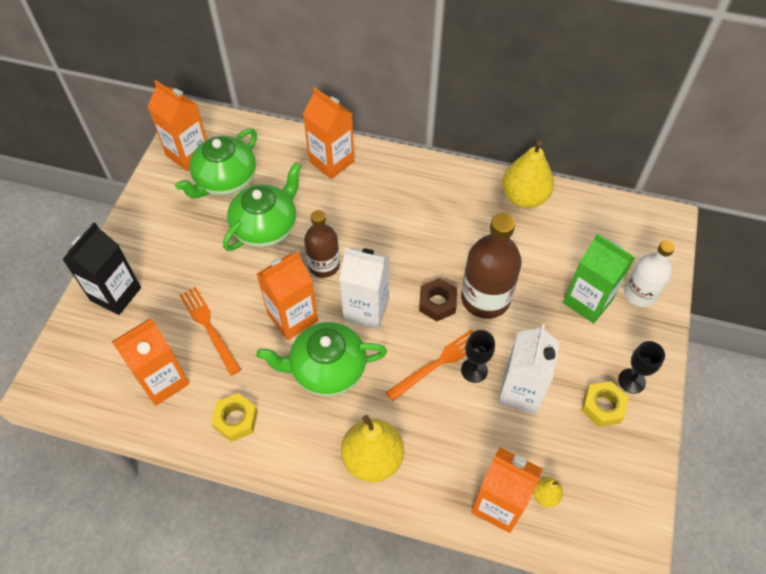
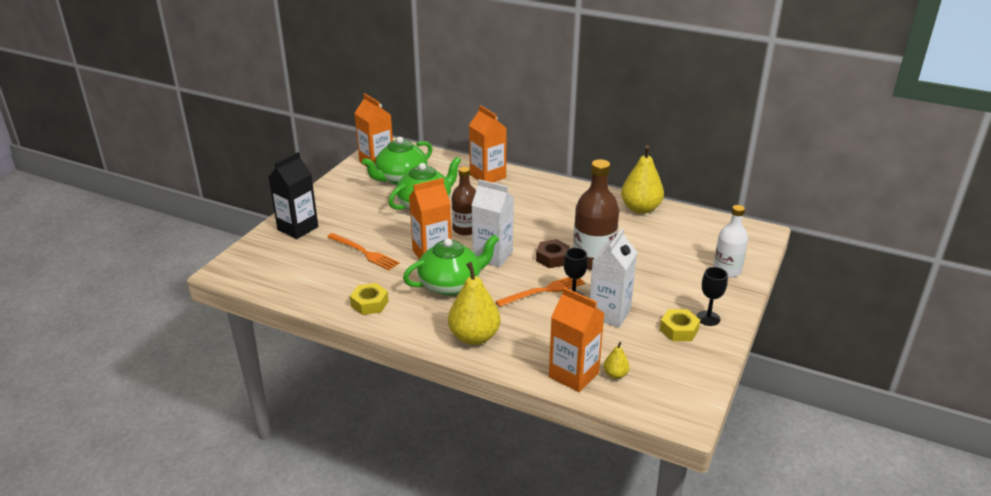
camera: 10 degrees right, 25 degrees down
(163, 381) = (319, 277): orange carton -> none
(209, 327) = (364, 252): orange fork -> orange fork turned 150 degrees clockwise
(327, 369) = (451, 284): green teapot -> green teapot turned 150 degrees clockwise
(587, 301) = (680, 270): green carton -> none

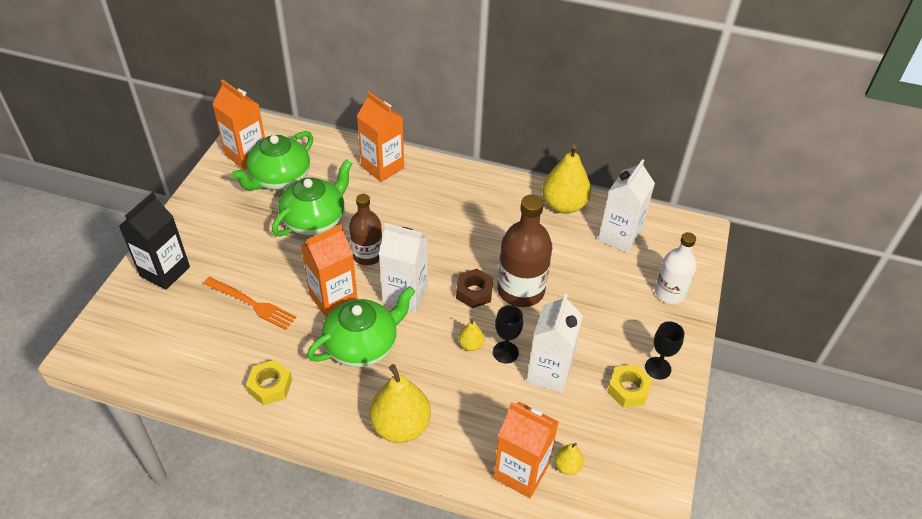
camera: 10 degrees left, 15 degrees up
(543, 291) = (470, 345): orange fork -> yellow pear
(687, 231) = (619, 236): none -> white carton

